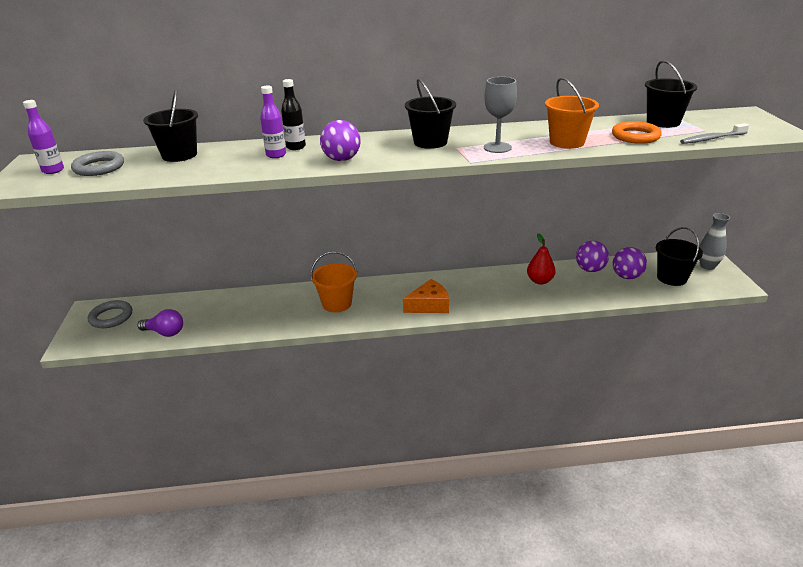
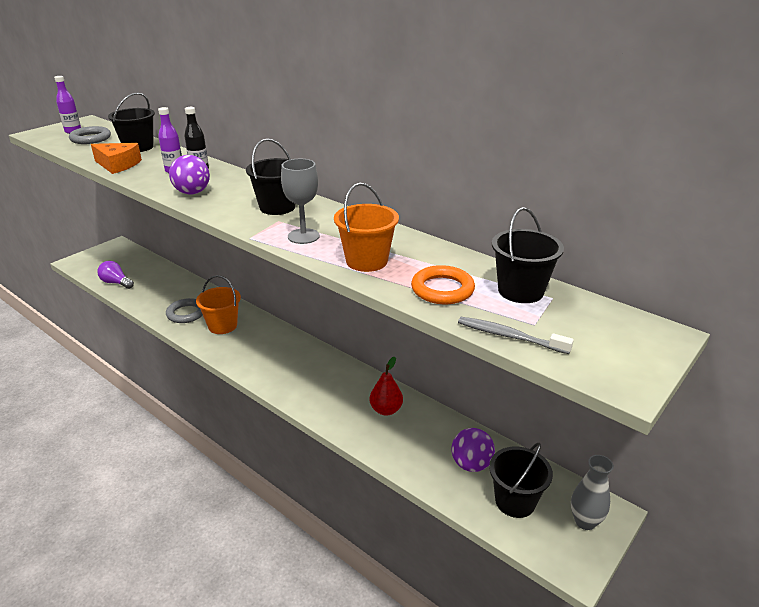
camera: 45 degrees right, 0 degrees up
(111, 317) = (115, 256): grey ring -> grey ring (186, 313)
(165, 332) = (116, 283): purple light bulb -> purple light bulb turned 150 degrees clockwise
(429, 305) = (270, 369): orange cheese -> orange cheese (118, 165)
(590, 269) = (450, 432): purple ball -> none

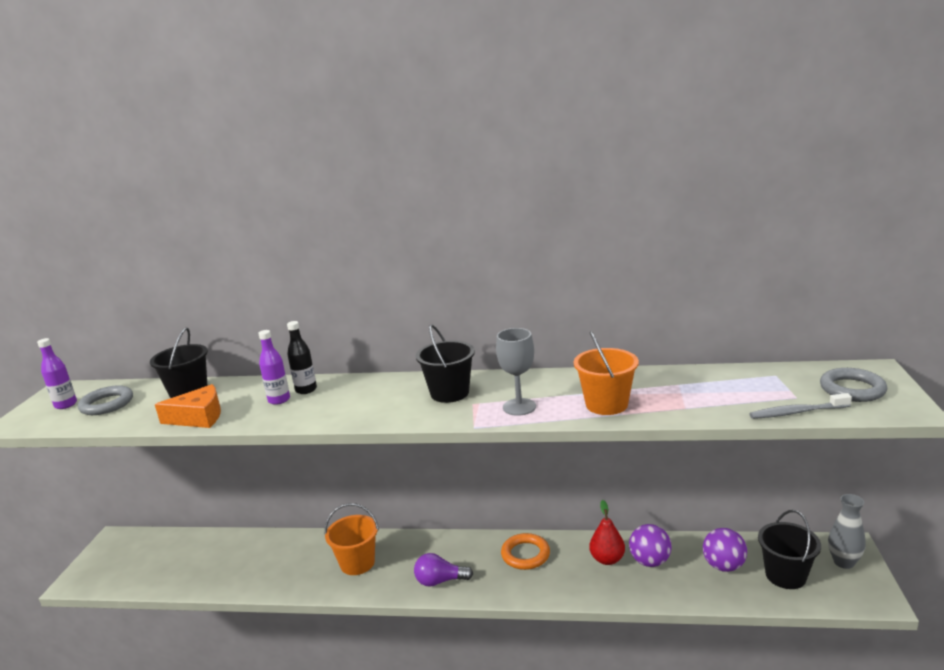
camera: 30 degrees left, 10 degrees down
(116, 283) = (167, 579): purple light bulb -> purple light bulb (440, 581)
(186, 313) = (300, 570): grey ring -> grey ring (852, 389)
(192, 193) = (339, 412): purple ball -> purple ball (650, 561)
(442, 289) = (698, 401): orange ring -> orange ring (525, 554)
(520, 291) = (749, 379): black bucket -> none

